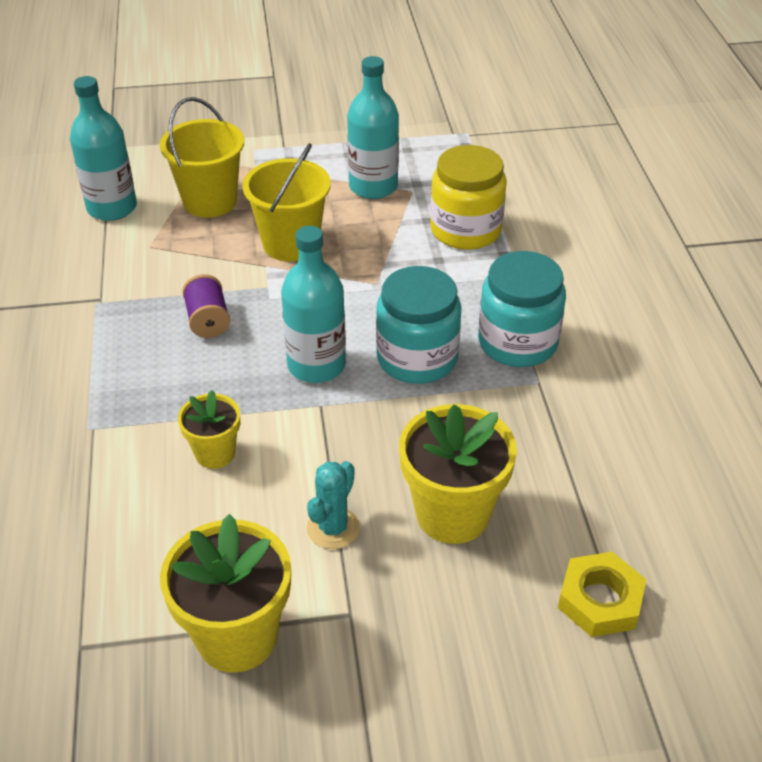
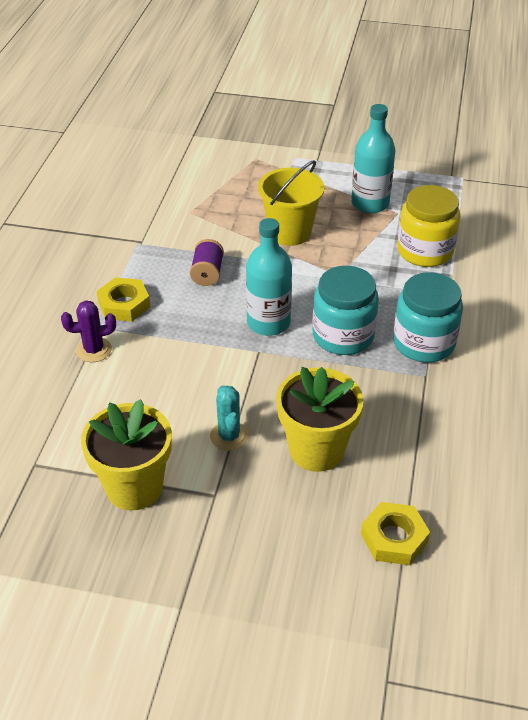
camera: 20 degrees right, 0 degrees up
(97, 461) = (94, 350): none -> purple cactus
(112, 208) = (176, 179): turquoise bottle -> none
(113, 389) = (124, 304): none -> yellow nut
(210, 201) = (246, 189): yellow bucket -> none
(215, 453) = (172, 365): yellow flower pot -> none
(333, 528) = (229, 436): turquoise cactus -> turquoise cactus turned 60 degrees counterclockwise

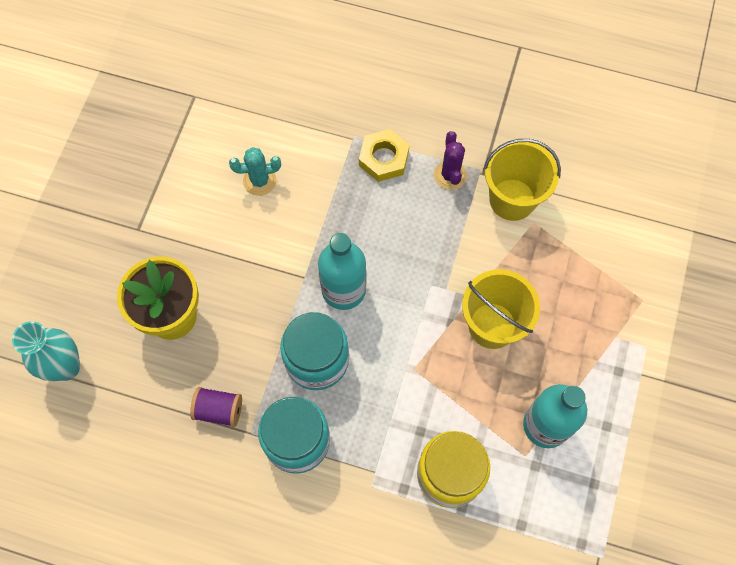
camera: 95 degrees right, 25 degrees up
(94, 350) = (322, 134): purple cactus -> purple cactus (450, 175)
(134, 487) = (157, 169): yellow flower pot -> none
(168, 224) = (512, 199): none -> yellow bucket
(207, 273) = (425, 236): purple spool -> purple spool (219, 410)
(229, 436) = (200, 244): turquoise cactus -> turquoise cactus (259, 181)
(394, 538) = (66, 367): yellow nut -> turquoise vase

